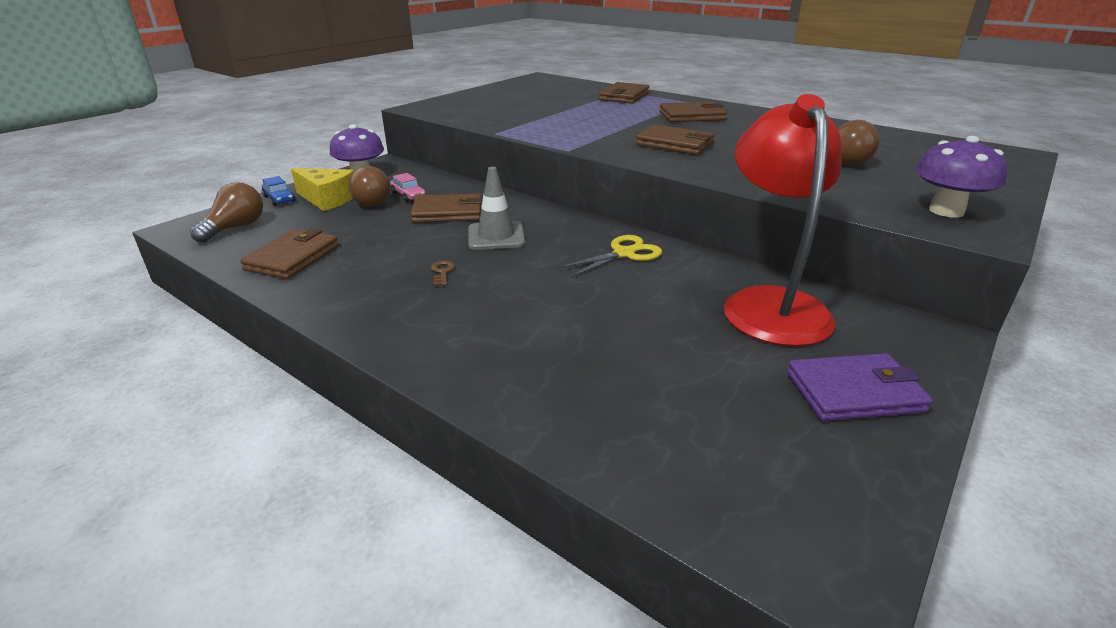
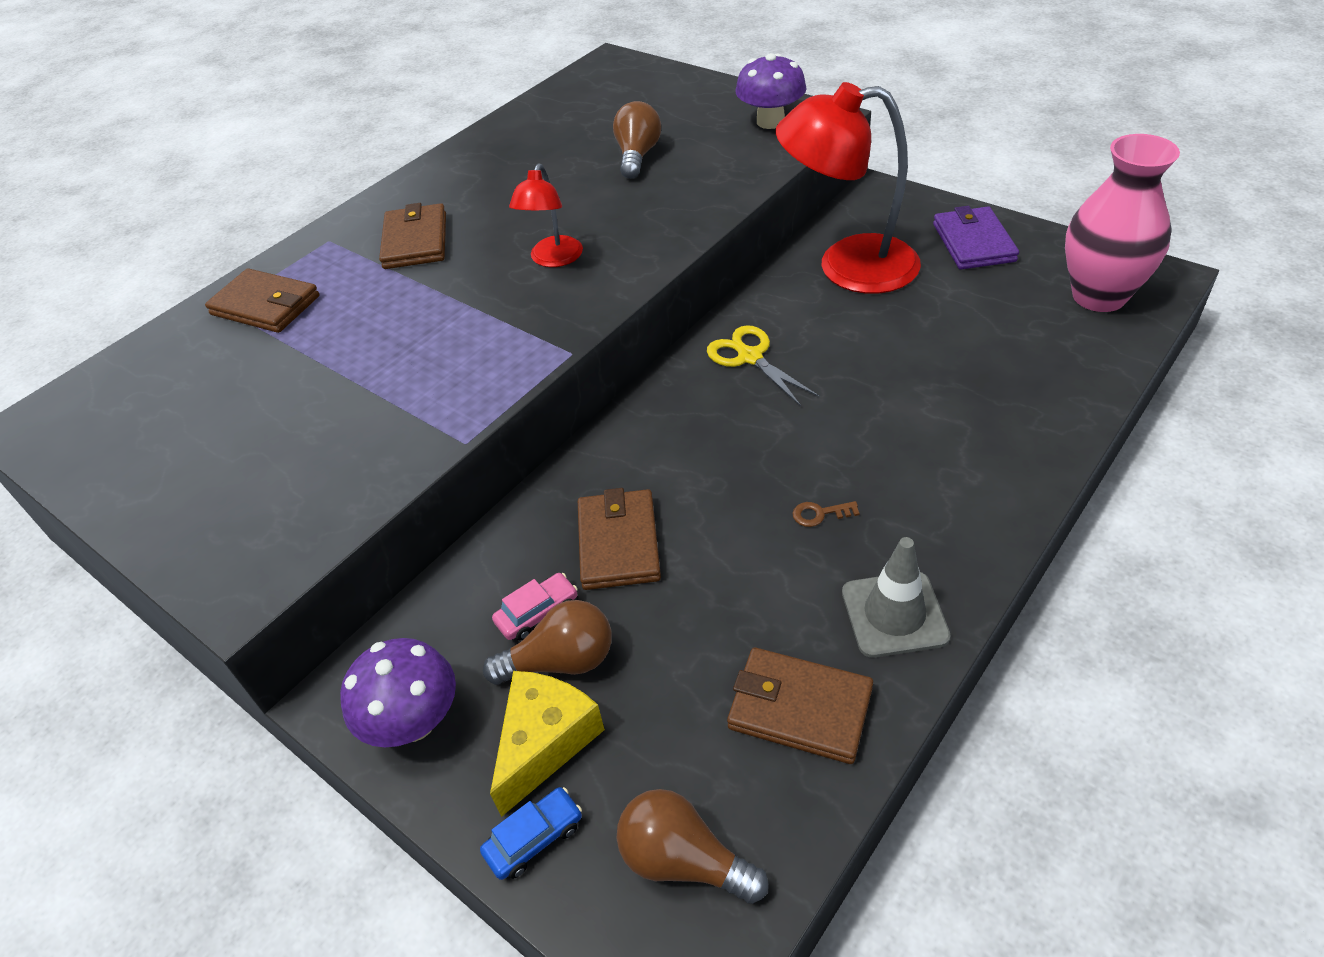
camera: 85 degrees left, 15 degrees up
(496, 236) = (706, 475): grey traffic cone -> grey traffic cone (894, 614)
(675, 144) = (553, 259): brown wallet -> red lamp
(758, 487) = (1099, 296): none -> pink vase

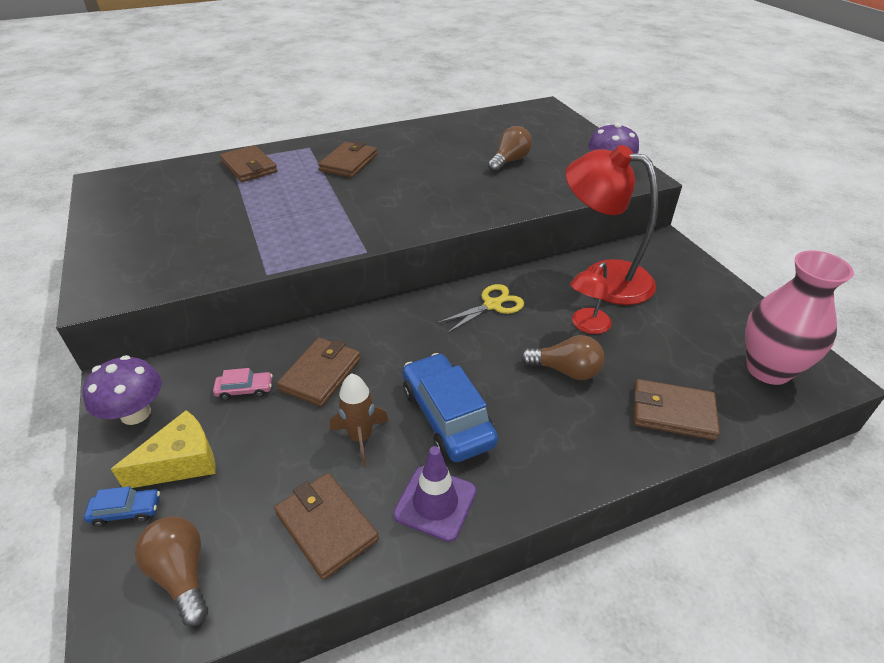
camera: 25 degrees right, 5 degrees down
(553, 259) = (407, 198): red lamp -> red lamp (586, 325)
(561, 661) = (231, 423): brown light bulb -> brown light bulb (565, 370)
(742, 590) = (361, 437): none -> brown rocket
(750, 357) = (492, 305): yellow scissors -> yellow scissors turned 60 degrees clockwise
(819, 514) = (447, 416): brown key -> blue car
(894, 614) = (435, 503): grey traffic cone -> purple traffic cone
(973, 242) = (703, 297): purple wallet -> none
(1047, 388) = (672, 412): none -> brown wallet

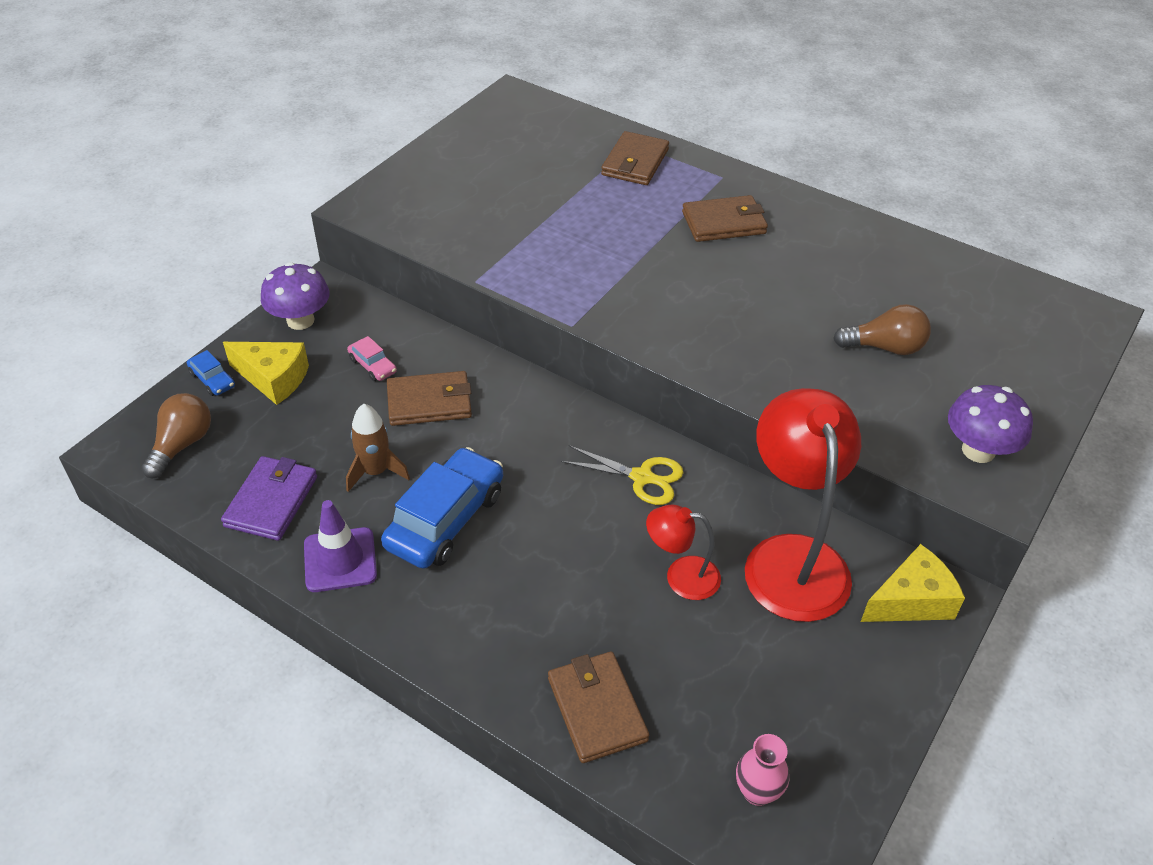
camera: 55 degrees right, 5 degrees up
(326, 526) = (271, 501): brown wallet -> purple wallet
(565, 370) = (587, 587): brown light bulb -> none
(660, 254) = (911, 600): none -> yellow cheese
(768, 369) = (757, 792): pink vase -> pink vase, size x0.48

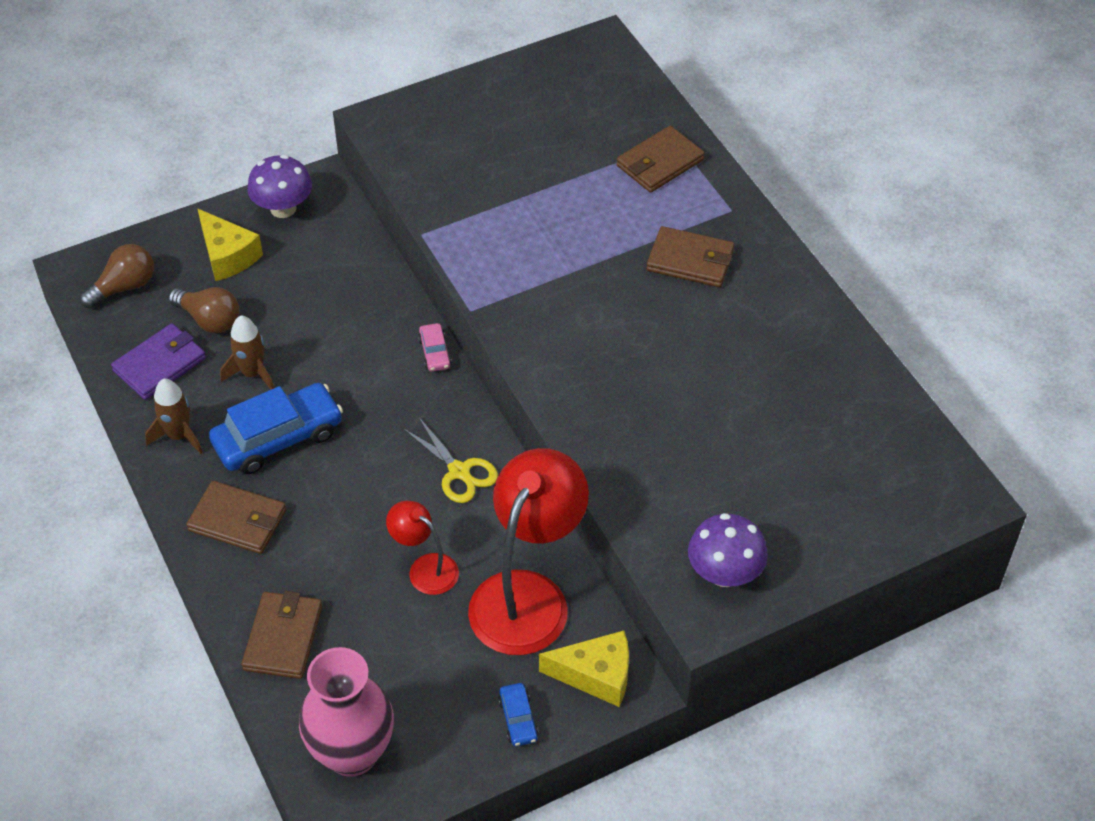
camera: 30 degrees right, 5 degrees up
(212, 380) = (180, 237): blue car -> blue car (518, 719)
(340, 560) = (179, 436): purple traffic cone -> brown rocket
(372, 365) = (313, 276): pink car -> pink car (435, 353)
(429, 402) = (336, 329): brown wallet -> brown wallet (238, 520)
(757, 792) = (352, 753): pink vase -> pink vase, size x2.08
(885, 347) = (729, 445): brown light bulb -> brown light bulb (209, 320)

